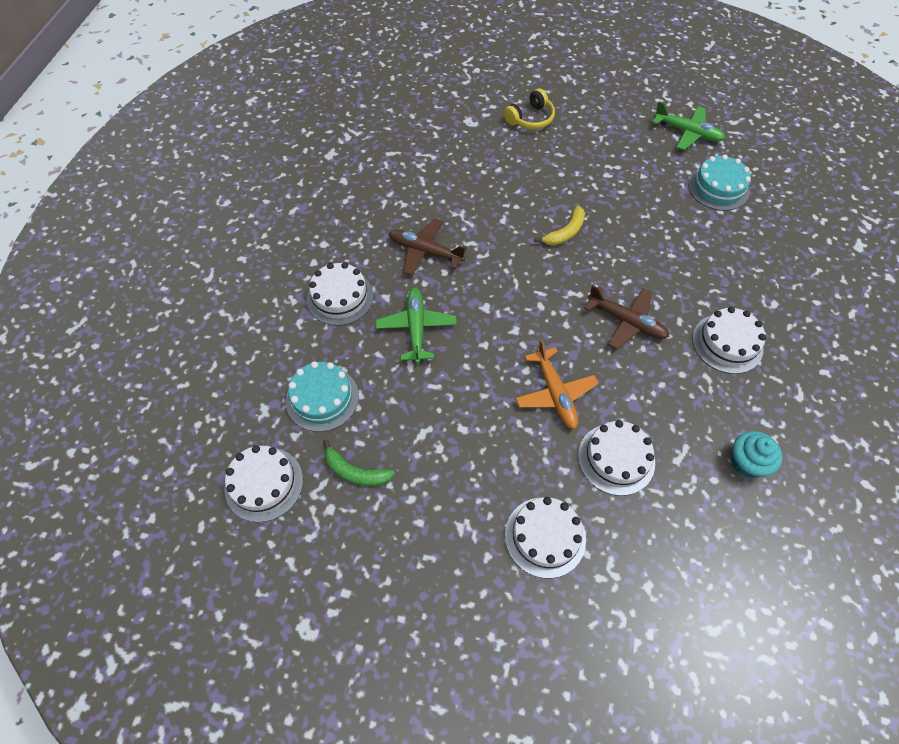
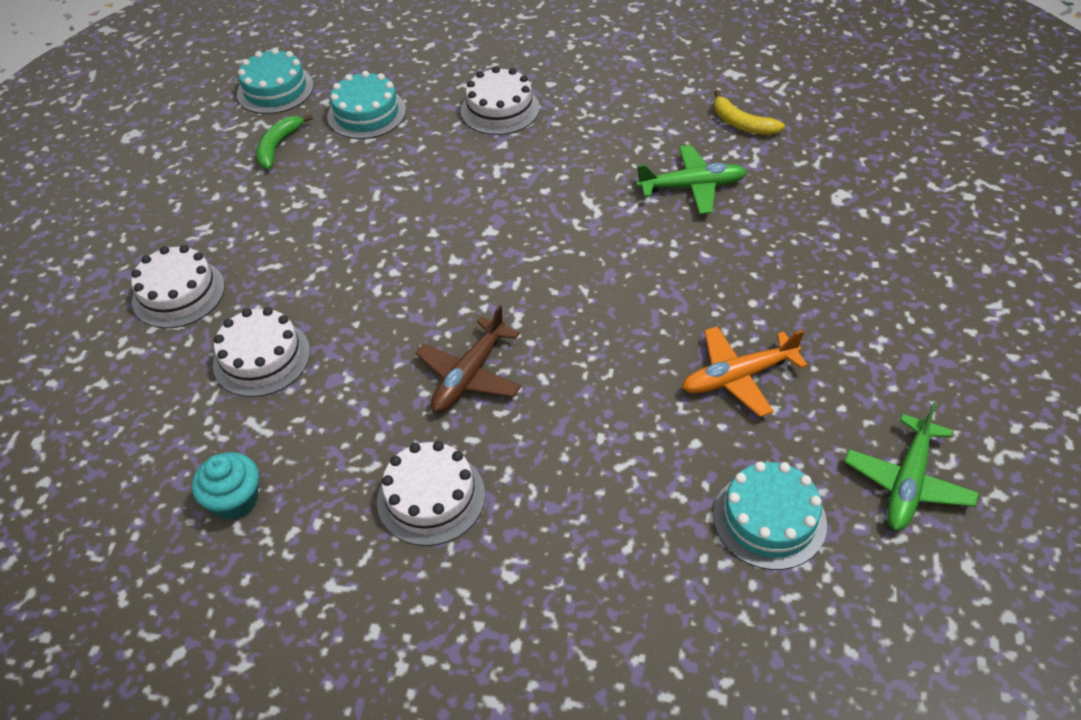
camera: 90 degrees right, 10 degrees down
(264, 484) = (275, 90): white cake -> turquoise cake
(416, 328) = (457, 173): green plane -> green plane (692, 187)
(425, 252) = (576, 171): brown plane -> none
(530, 119) = (870, 263): yellow headphones -> none
(555, 393) = (359, 299): orange plane -> orange plane (738, 377)
(565, 232) = (629, 308): yellow banana -> yellow banana (741, 124)

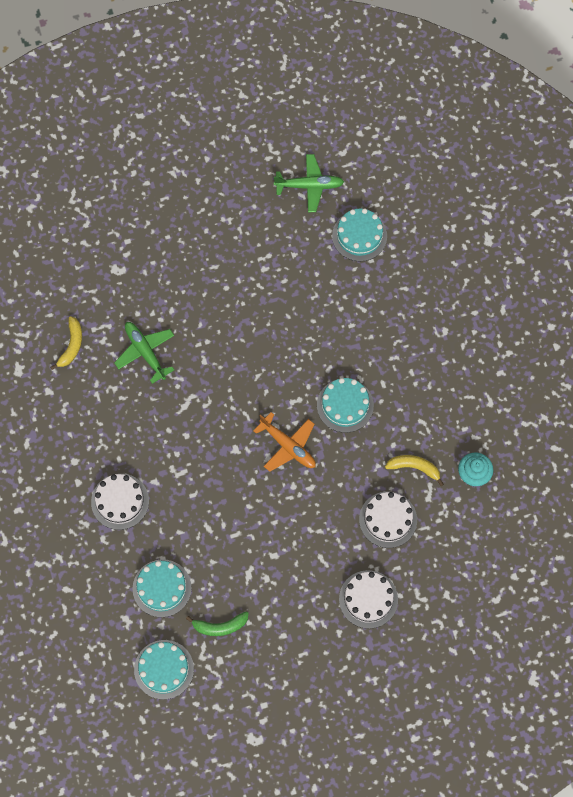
camera: 120 degrees left, 20 degrees up
(309, 423) = (414, 468): none -> yellow banana
(431, 497) = (424, 385): white cake -> none
(470, 375) = (345, 405): brown plane -> turquoise cake
(738, 377) = (281, 277): orange plane -> orange plane (288, 446)

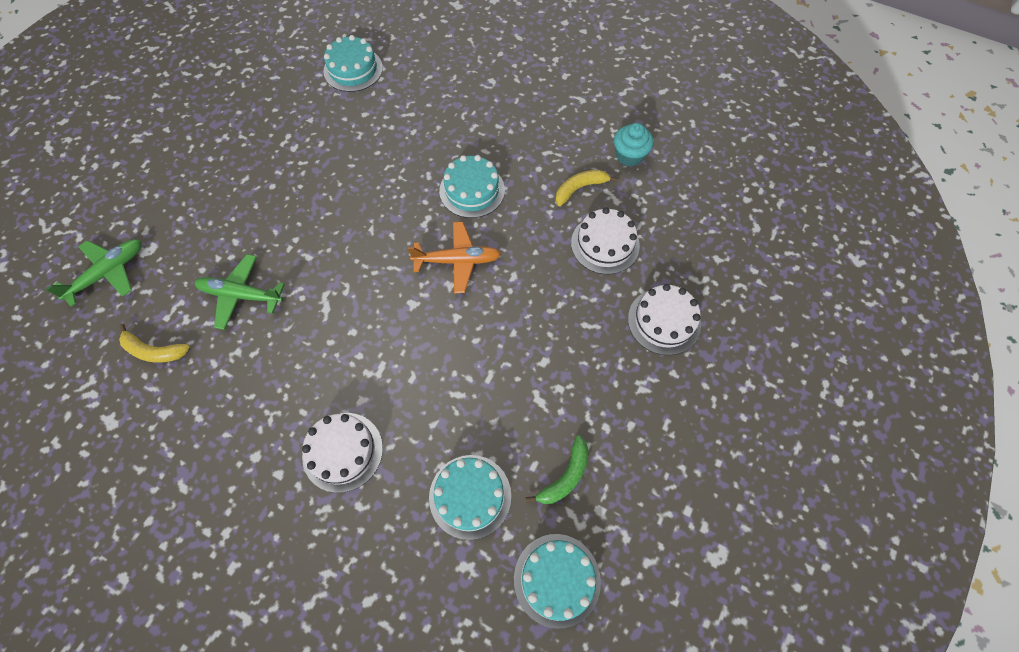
camera: 45 degrees left, 5 degrees down
(71, 346) = (154, 351): yellow banana -> yellow banana turned 135 degrees clockwise
(309, 186) = (274, 66): green plane -> green plane (108, 273)

